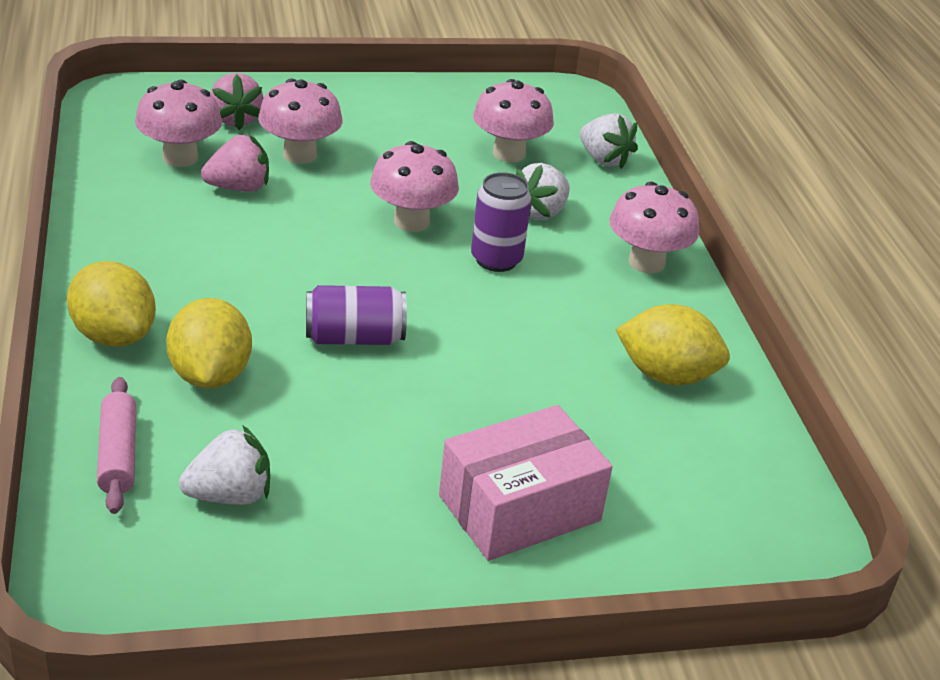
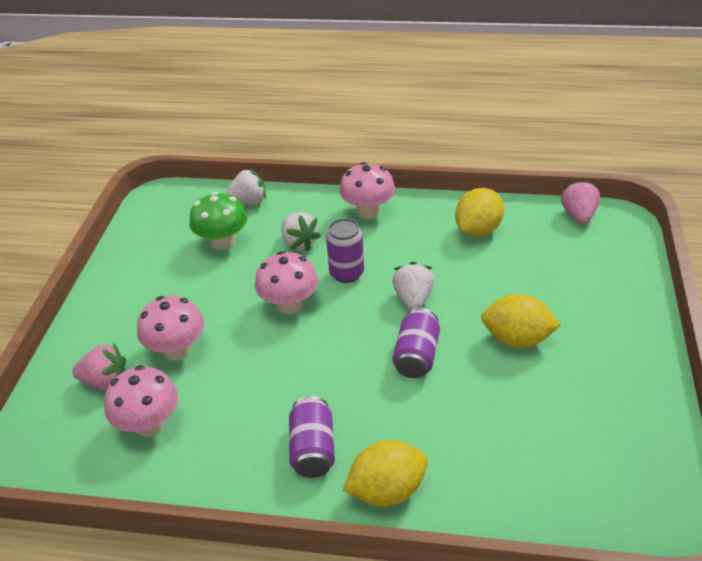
camera: 65 degrees left, 5 degrees up
(118, 454) = (524, 499): pink rolling pin -> none
(168, 272) = (313, 449): none -> purple can
(210, 375) = (444, 438): yellow lemon -> yellow lemon (517, 339)
(230, 495) = (569, 442): white strawberry -> white strawberry (413, 299)
(239, 188) = (210, 392): pink strawberry -> pink strawberry (578, 215)
(509, 153) = (222, 242): pink mushroom -> green mushroom
(519, 508) = (586, 312): pink box -> none

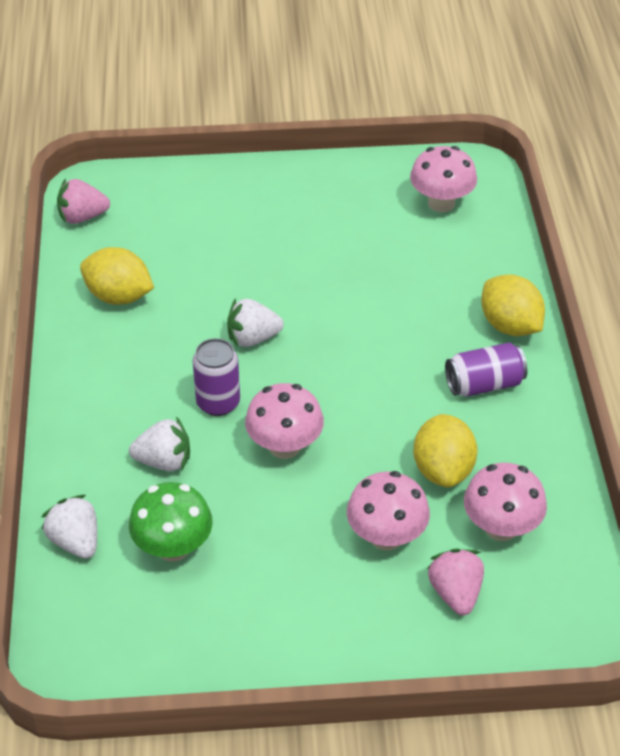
camera: 105 degrees left, 5 degrees up
(299, 243) = (164, 461): white strawberry -> white strawberry turned 45 degrees clockwise
(368, 211) = (89, 402): pink mushroom -> pink mushroom (441, 203)
(416, 356) = (339, 325): purple can -> none
(517, 339) = (297, 255): yellow lemon -> yellow lemon (443, 470)

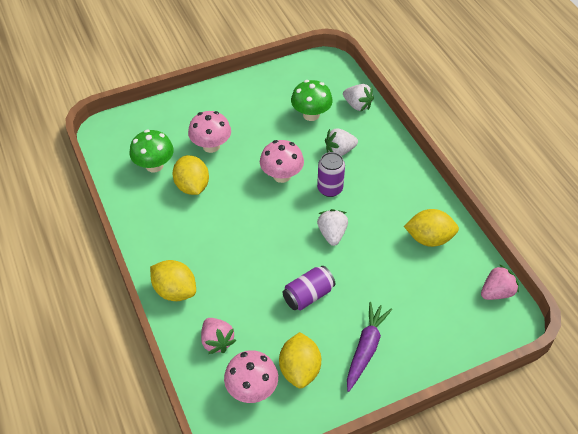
camera: 160 degrees right, 5 degrees up
(253, 338) = (332, 234): white strawberry -> white strawberry turned 60 degrees counterclockwise
(285, 205) = (366, 348): none -> purple carrot
(376, 206) = (300, 369): none -> yellow lemon
(455, 593) = (170, 130): pink strawberry -> pink strawberry (217, 341)
(484, 384) = (182, 244): purple can -> purple can (308, 295)
(501, 527) = (154, 165): pink mushroom -> green mushroom

